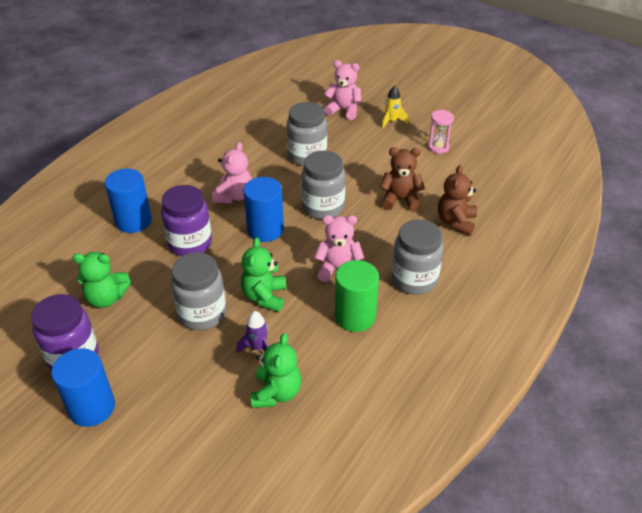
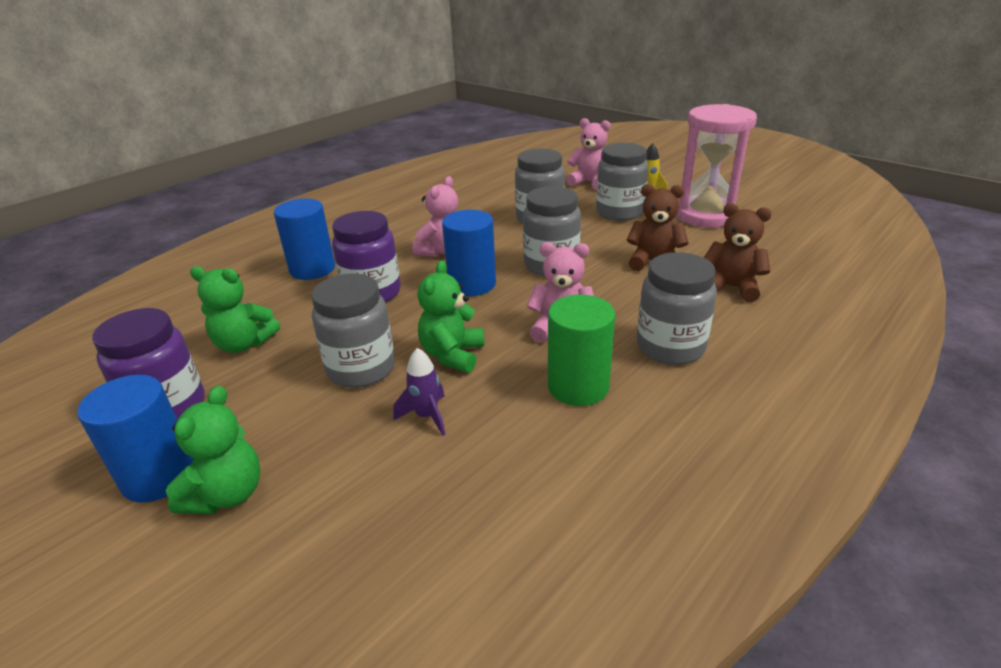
camera: 10 degrees right, 10 degrees down
(276, 393) = (438, 480): green teddy bear -> green teddy bear (227, 494)
(370, 146) = (619, 212): none -> grey jar
(438, 147) = (706, 215): pink hourglass -> pink hourglass, size x2.15
(456, 222) = (731, 287): brown teddy bear -> brown teddy bear turned 90 degrees clockwise

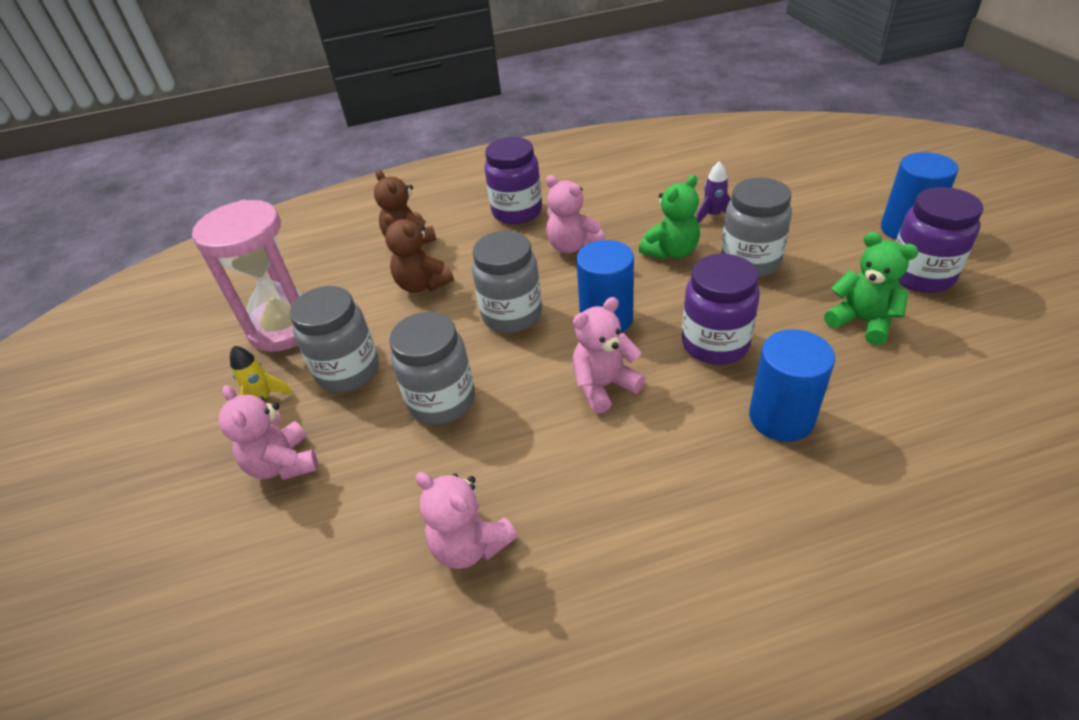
camera: 145 degrees left, 10 degrees up
(227, 494) = (854, 208): green teddy bear -> none
(461, 191) = (470, 545): none -> pink teddy bear
(578, 386) = (602, 206): green cylinder -> none
(670, 347) = (517, 212): grey jar -> purple jar

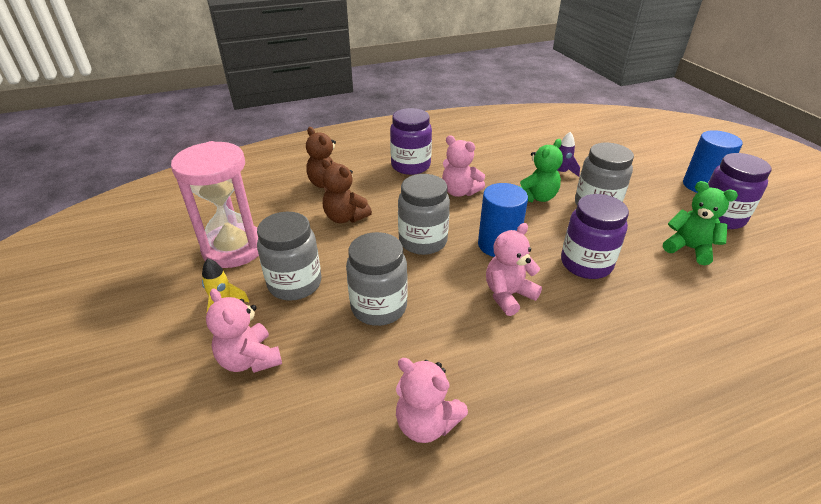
camera: 10 degrees left, 5 degrees down
(781, 417) = (650, 318): blue cylinder -> none

